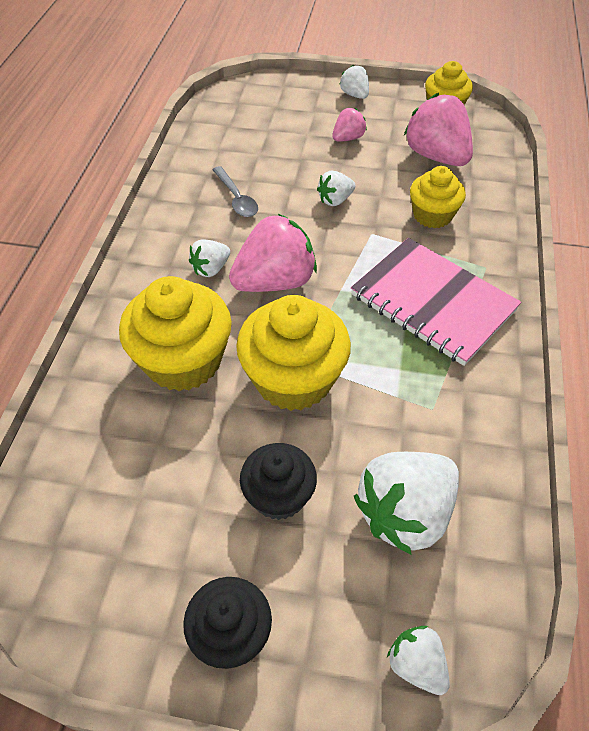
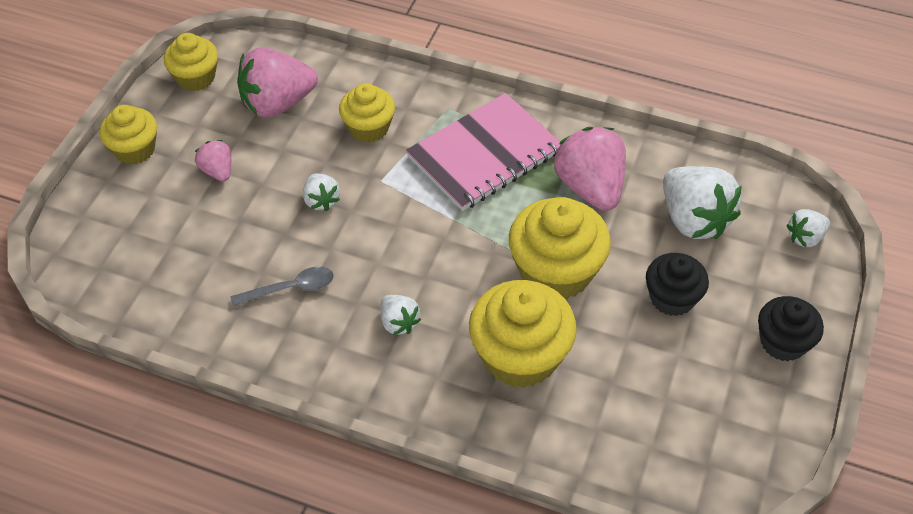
camera: 80 degrees left, 0 degrees up
(275, 281) = (430, 269): pink strawberry -> pink strawberry (590, 187)
(354, 95) = (135, 149): white strawberry -> yellow cupcake

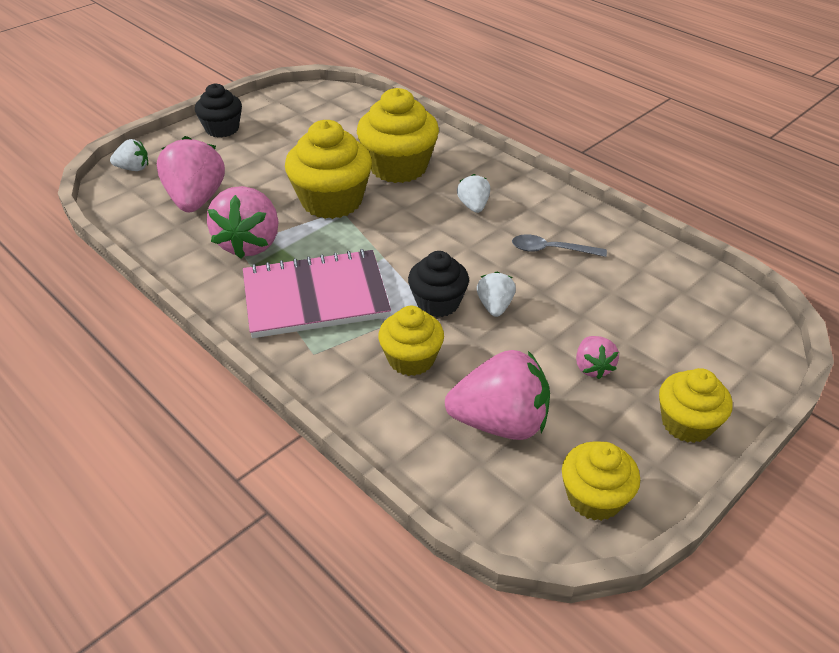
camera: 155 degrees left, 10 degrees down
(672, 298) = (265, 165): black cupcake -> black cupcake (438, 303)
(693, 220) = (196, 200): white strawberry -> pink strawberry

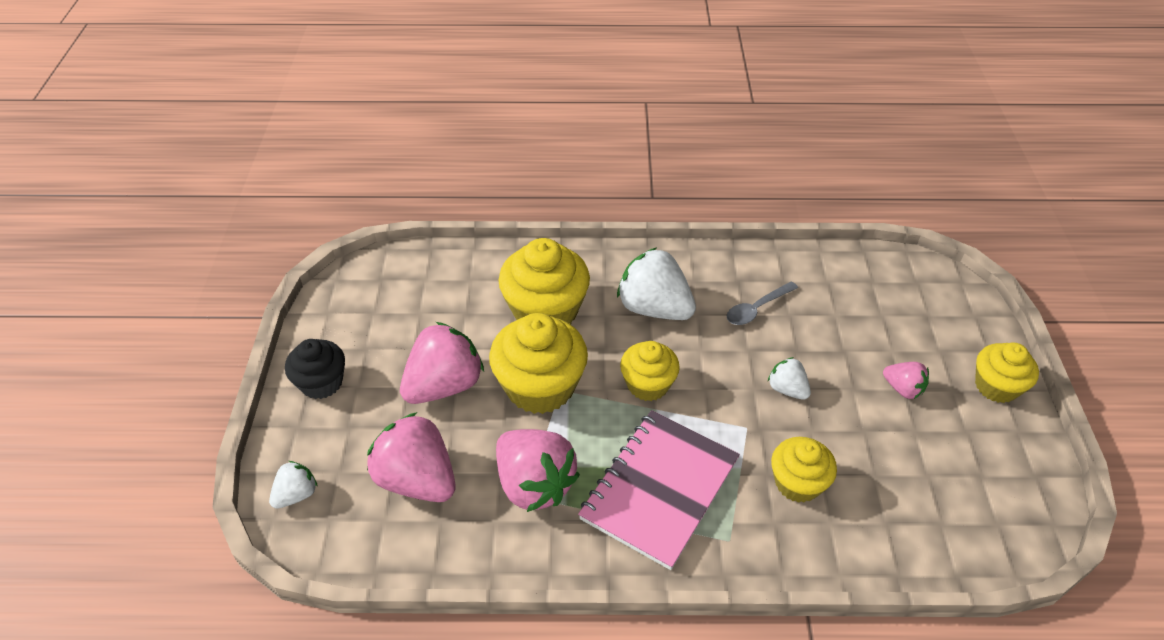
camera: 45 degrees left, 5 degrees up
(438, 303) = (748, 418): black cupcake -> none
(473, 206) = (654, 308): white strawberry -> white strawberry, size x1.95
(500, 422) = (912, 482): pink strawberry -> pink strawberry (444, 385)
(594, 498) = (1023, 487): yellow cupcake -> yellow cupcake (648, 384)

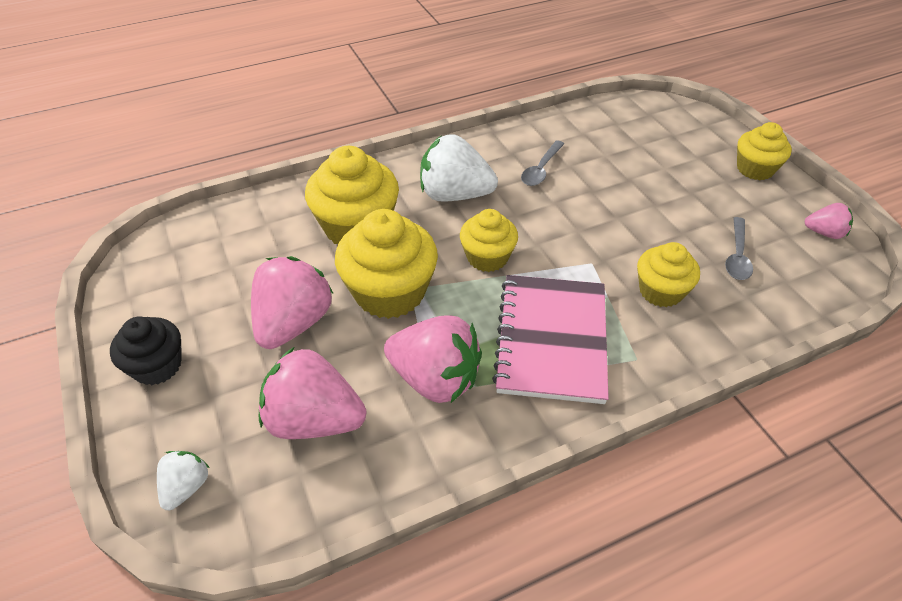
camera: 25 degrees left, 0 degrees up
(787, 389) = (605, 222): white strawberry -> none
(903, 389) = (691, 192): pink strawberry -> pink strawberry (824, 233)
(905, 476) = (737, 256): none -> grey spoon

